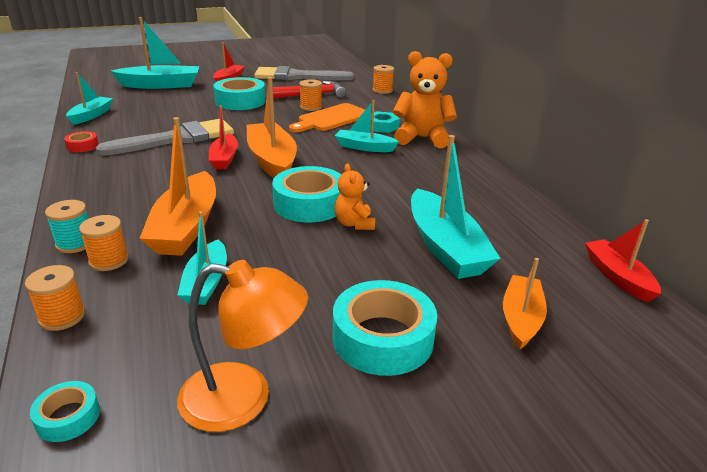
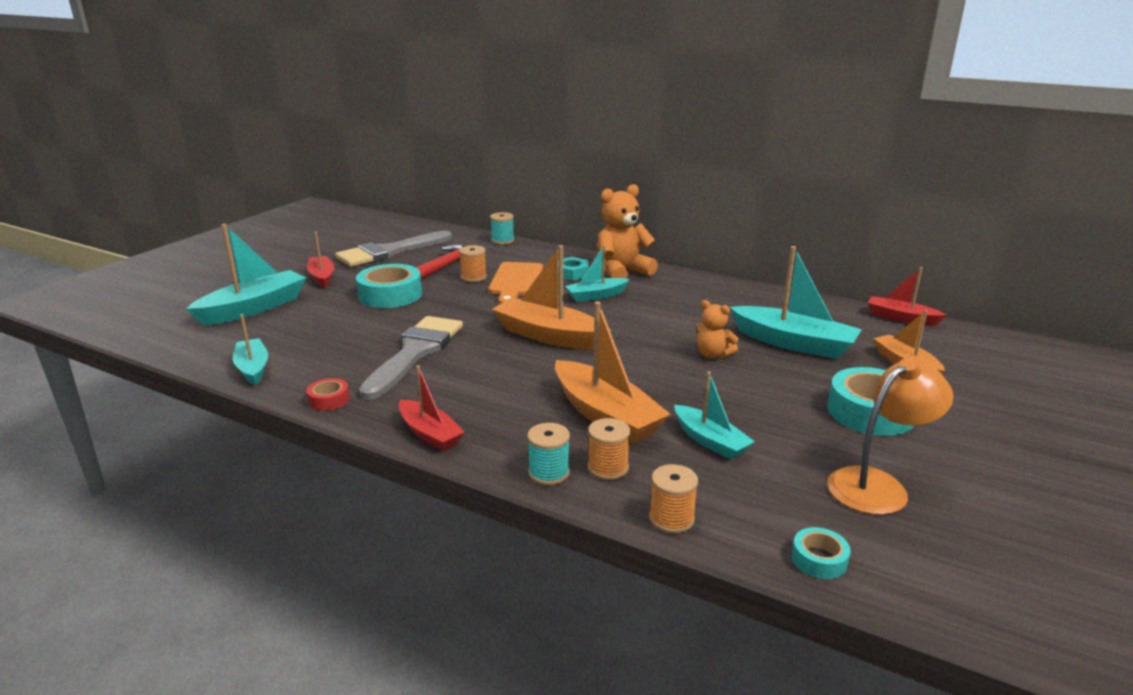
camera: 40 degrees left, 5 degrees down
(224, 159) = (504, 351): red boat -> red boat (430, 434)
(309, 204) = (653, 355): turquoise tape -> none
(382, 90) = (502, 241): orange spool -> turquoise spool

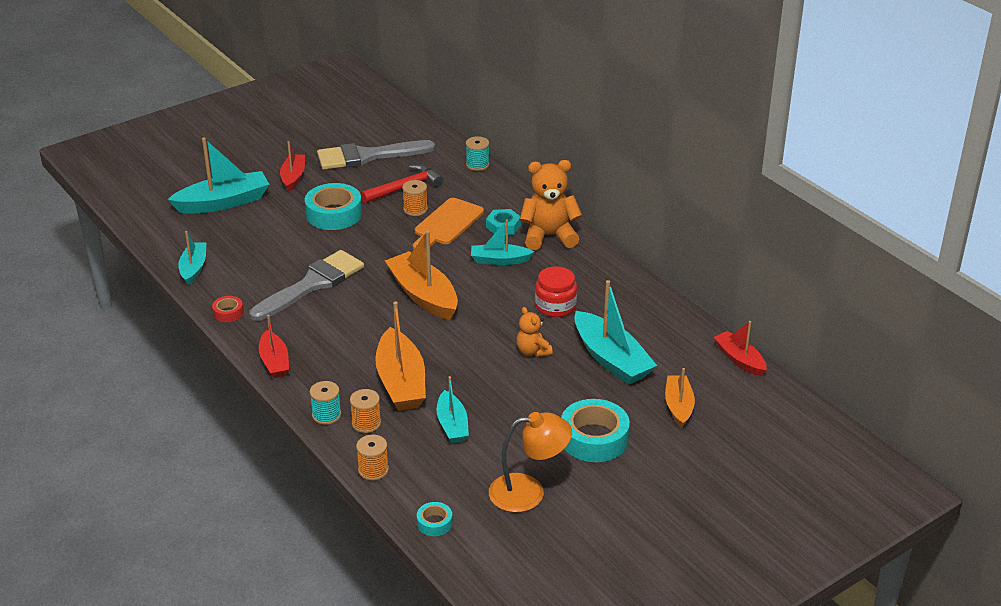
camera: 25 degrees right, 10 degrees up
(689, 316) = (555, 306): none -> red jar

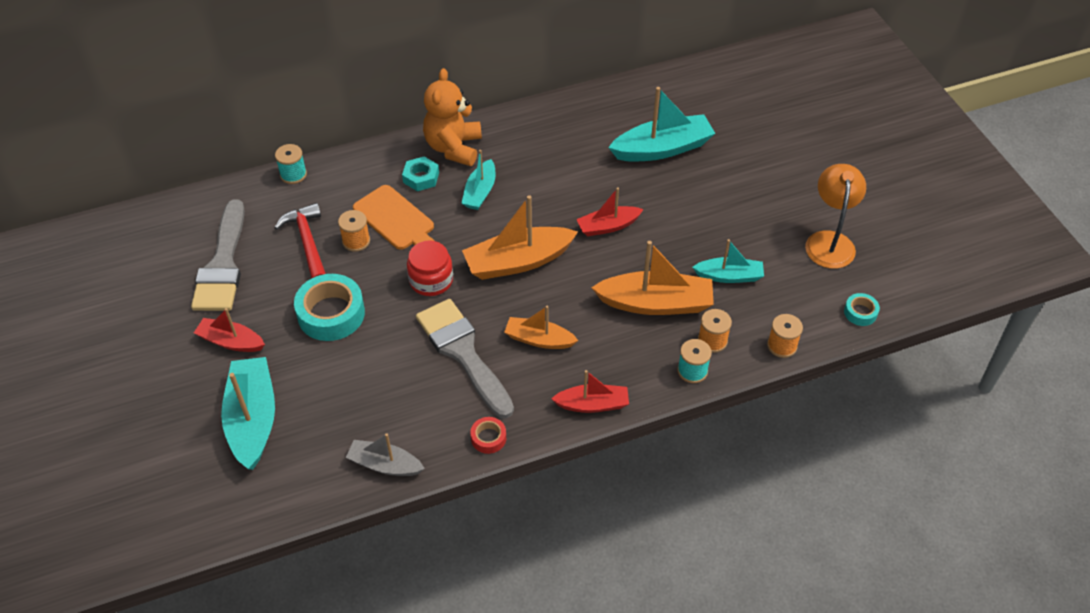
camera: 75 degrees left, 15 degrees up
(193, 268) = (385, 465): turquoise boat -> grey boat
(532, 351) = (636, 198): orange teddy bear -> none
(555, 306) = (571, 168): red jar -> red jar (431, 280)
(594, 438) = (768, 184): turquoise tape -> none
(678, 406) = (737, 123): orange boat -> orange boat (539, 339)
(739, 359) = (685, 72): red boat -> red boat (608, 226)

